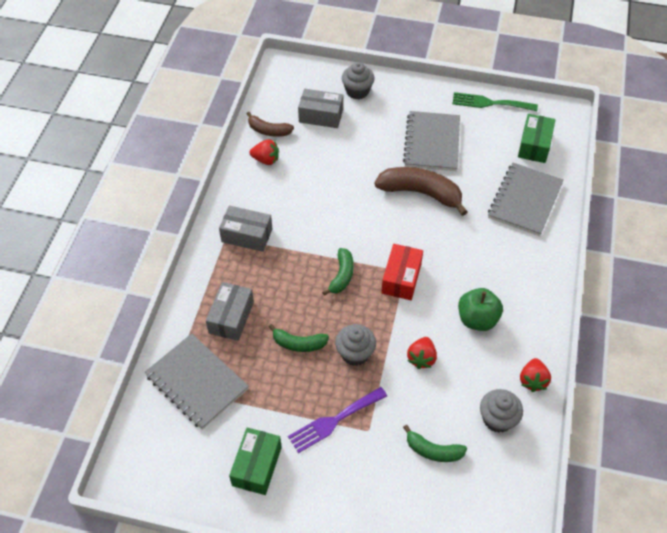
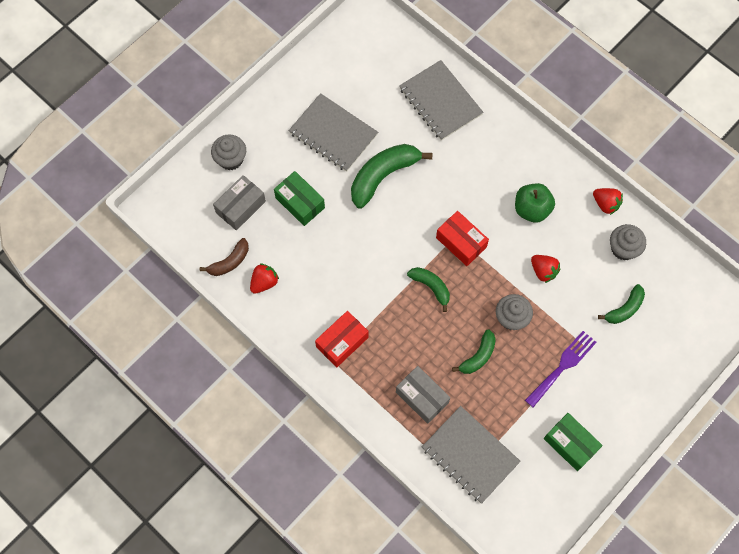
camera: 60 degrees left, 15 degrees up
(197, 382) = (470, 455): grey notebook -> grey notebook turned 60 degrees clockwise
(247, 235) = (342, 342): grey box -> red box
(334, 421) = (562, 366): purple fork -> purple fork turned 135 degrees counterclockwise
(420, 193) = (383, 176): brown banana -> green banana
(490, 103) = (318, 60): green fork -> none
(534, 145) = (388, 57): green box -> green box (300, 203)

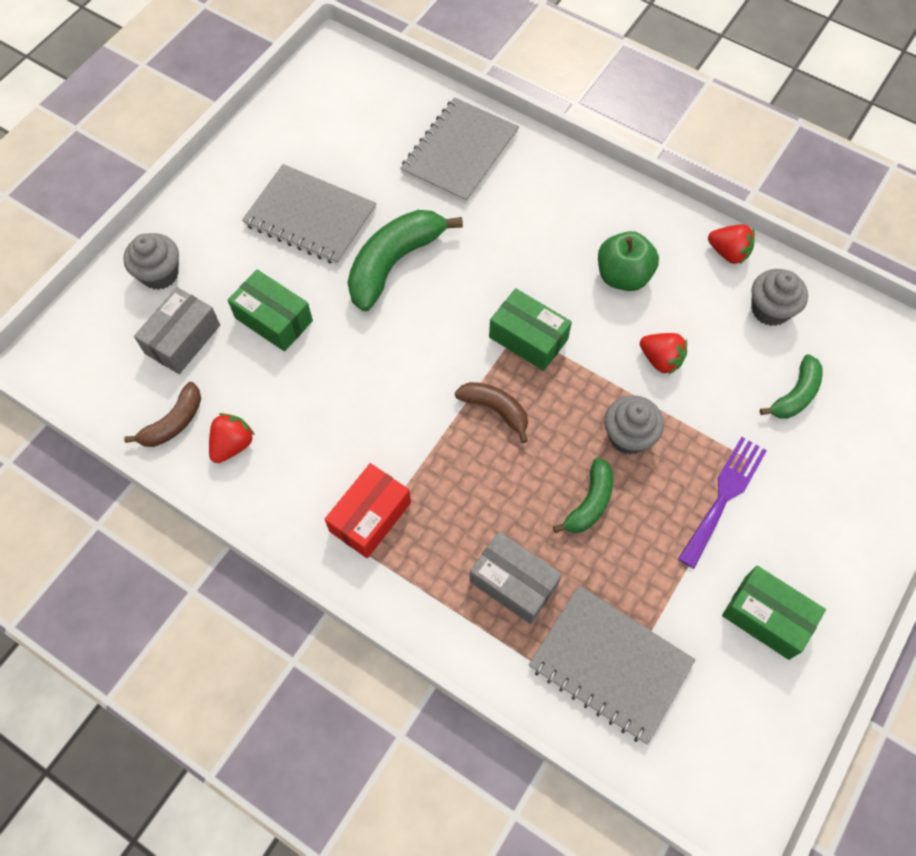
camera: 10 degrees left, 5 degrees down
(431, 287) = (495, 410): green banana -> brown banana
(440, 101) = (460, 153): grey notebook -> grey notebook turned 75 degrees clockwise
(461, 242) = (528, 338): red box -> green box

